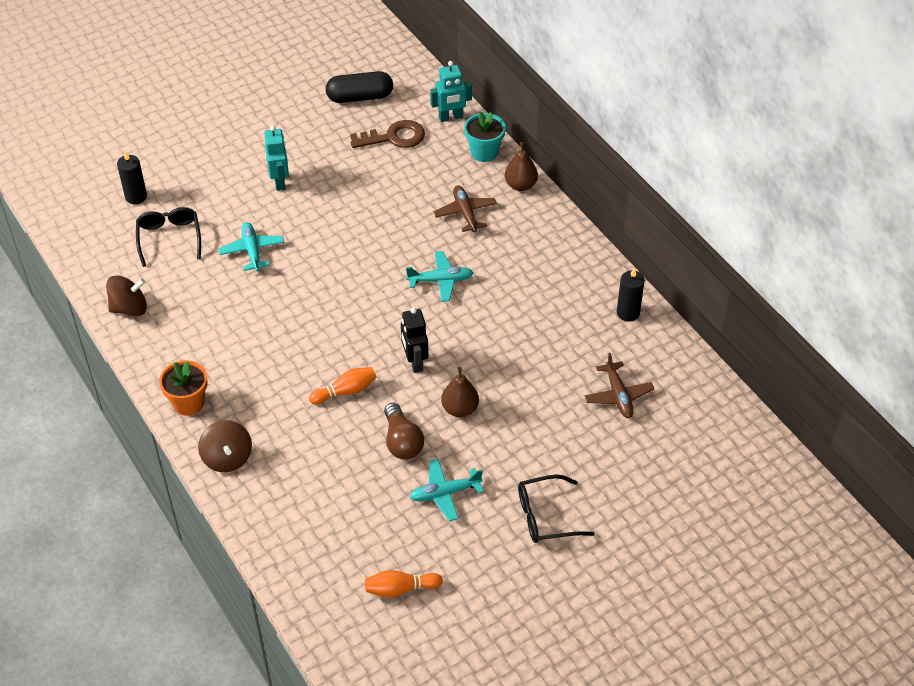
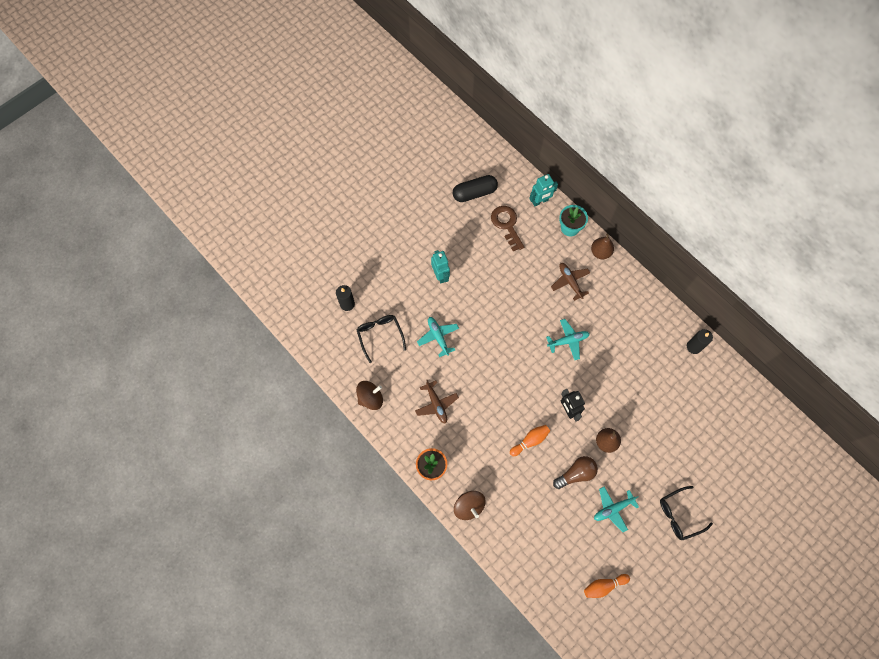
camera: 10 degrees left, 20 degrees up
(394, 137) = (506, 225): brown key -> brown key turned 90 degrees counterclockwise
(402, 441) = (576, 474): brown light bulb -> brown light bulb turned 90 degrees counterclockwise
(618, 395) = (702, 414): brown plane -> brown plane (436, 404)

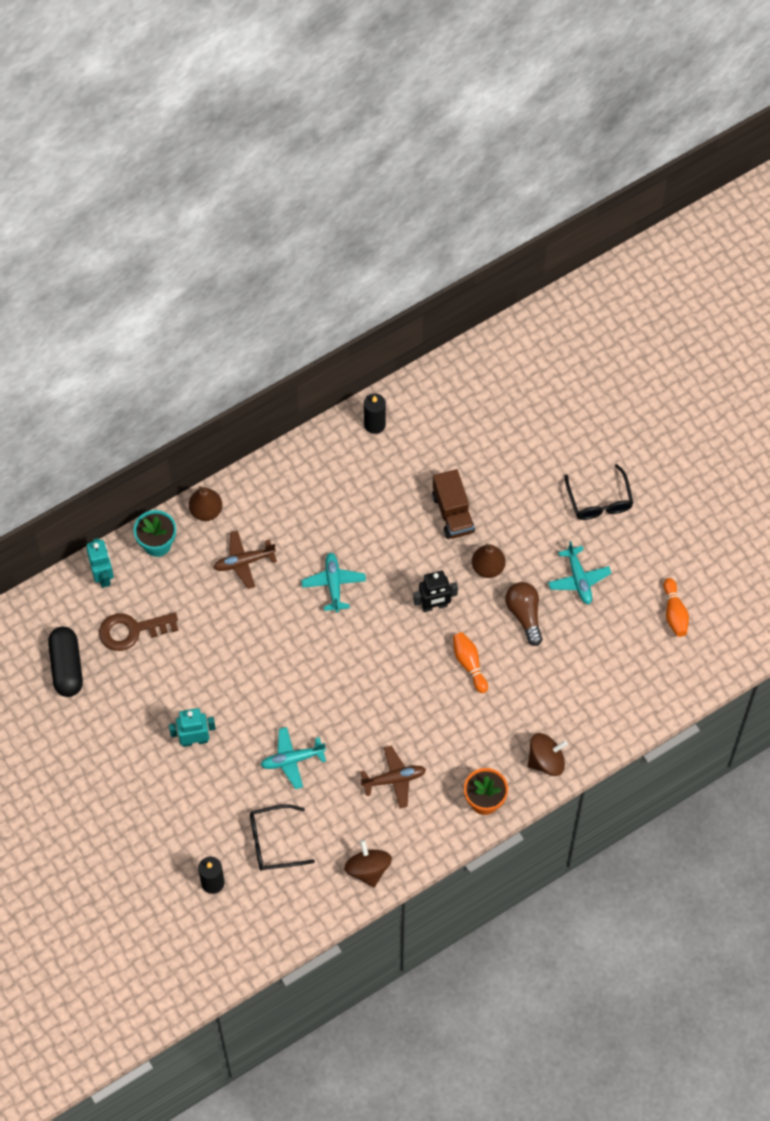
camera: 80 degrees left, 5 degrees down
(641, 411) = (453, 513): none -> brown truck

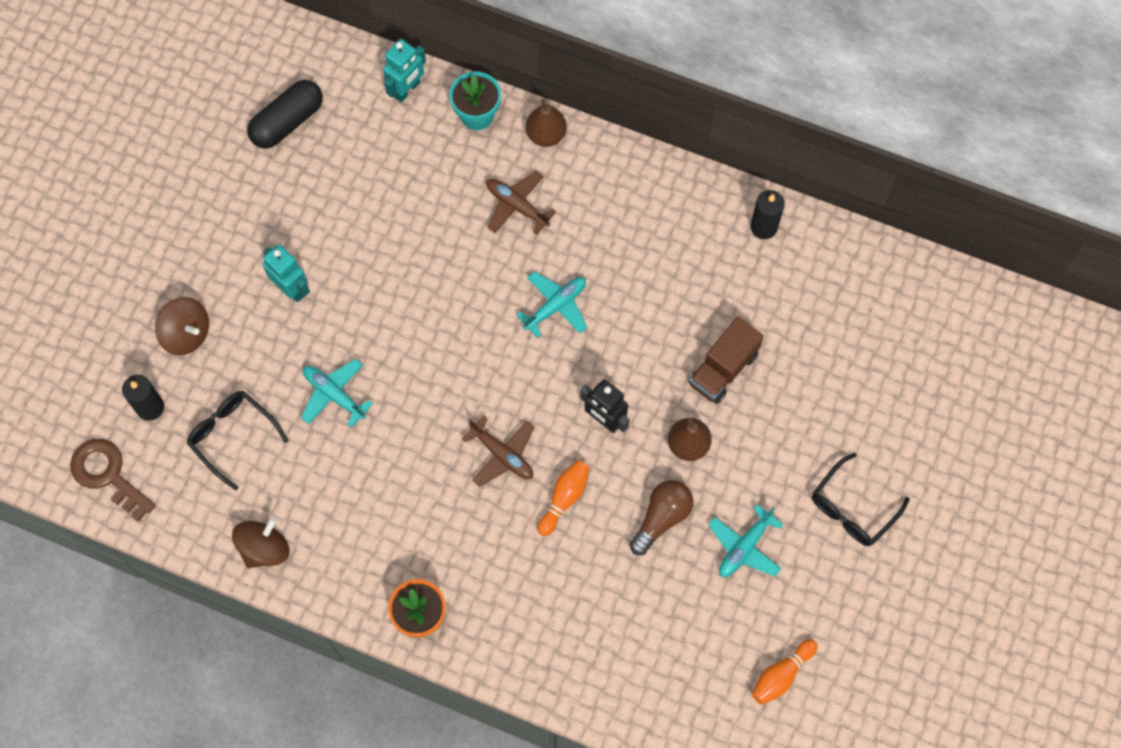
camera: 55 degrees right, 5 degrees up
(131, 630) = (367, 153): brown key -> brown key (108, 475)
(394, 779) = (381, 508): brown plane -> brown plane (502, 454)
(546, 761) = (510, 651): brown spinning top -> brown spinning top (186, 334)

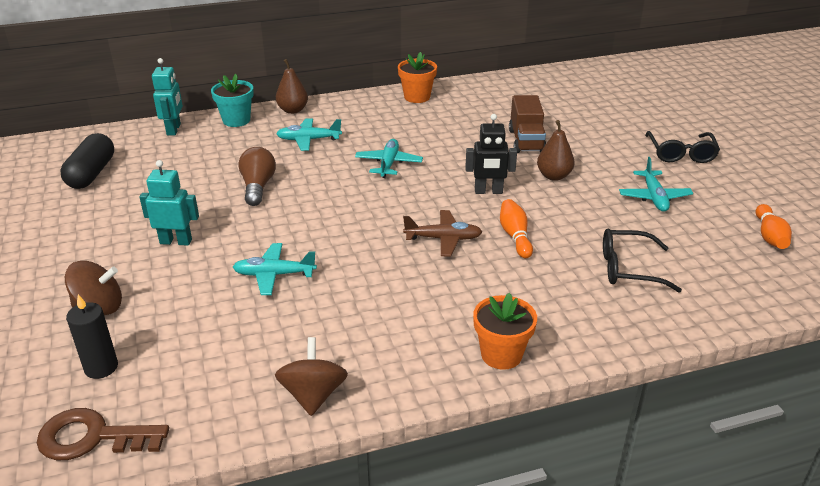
camera: 40 degrees left, 35 degrees down
(232, 436) = (205, 342): black glasses -> black glasses (628, 268)
(517, 206) = (308, 140): brown plane -> turquoise plane
(662, 518) = (588, 211): brown light bulb -> brown light bulb (258, 187)
(694, 201) = (417, 97): none -> orange flower pot
(763, 227) = (468, 89): black candle -> none

